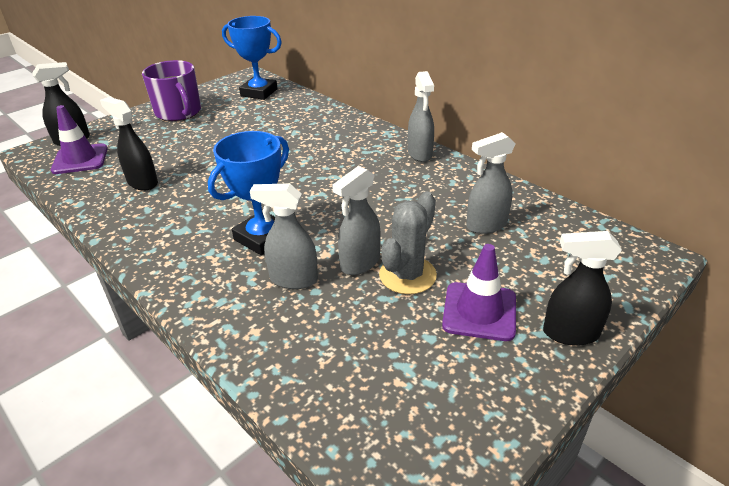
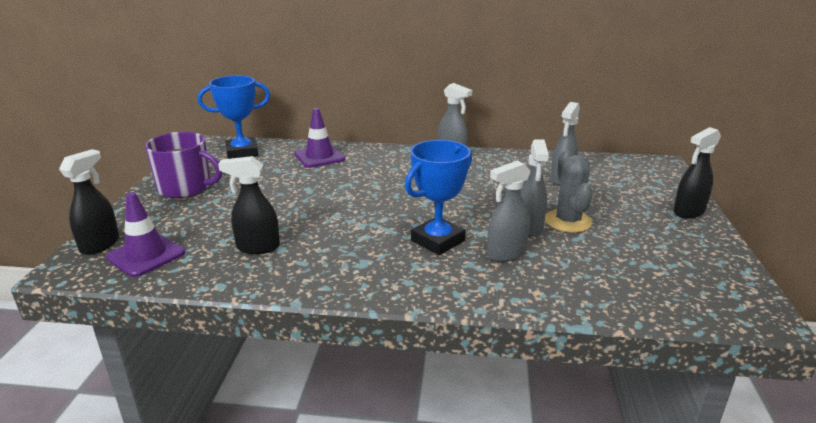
camera: 40 degrees left, 10 degrees down
(262, 237) = (438, 241): blue trophy -> blue trophy turned 45 degrees clockwise
(479, 311) = (634, 221): purple traffic cone -> purple traffic cone (319, 157)

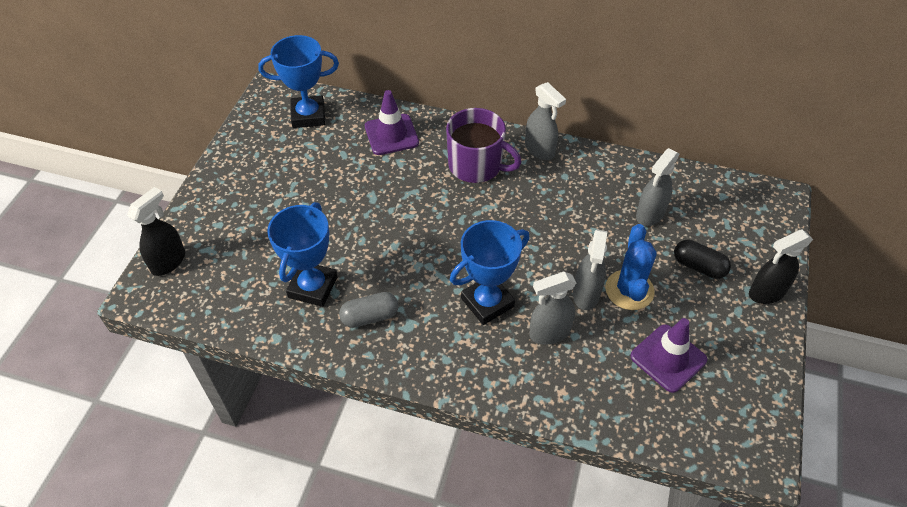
camera: 10 degrees right, 25 degrees up
(146, 255) = (210, 284): purple traffic cone -> purple traffic cone (668, 358)
(186, 188) = (247, 177): purple mug -> purple mug (476, 165)
(257, 247) = (313, 287): black spray bottle -> blue trophy
(321, 261) = (370, 317): none -> grey capsule
(567, 221) = (629, 290): grey cactus -> blue cactus
(620, 203) = (698, 266): none -> black capsule

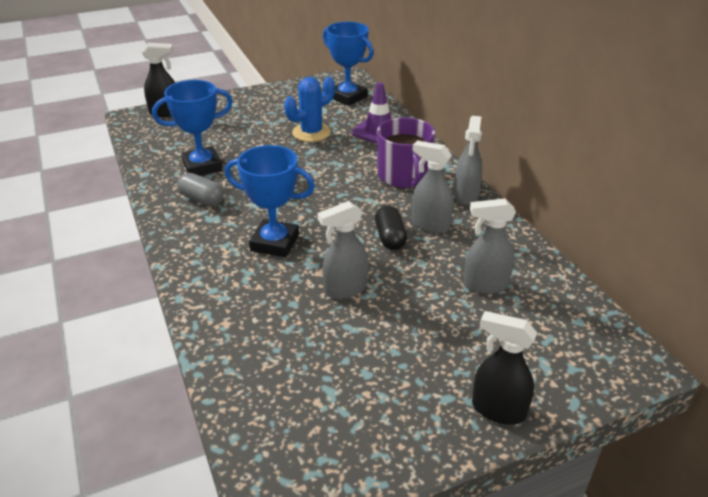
camera: 50 degrees right, 15 degrees down
(549, 333) = (280, 288): grey spray bottle -> grey spray bottle (430, 225)
(629, 290) = (381, 312): blue cactus -> blue cactus (311, 133)
(668, 358) = (331, 372): purple traffic cone -> none
(698, 266) = (466, 344): black capsule -> black capsule (390, 238)

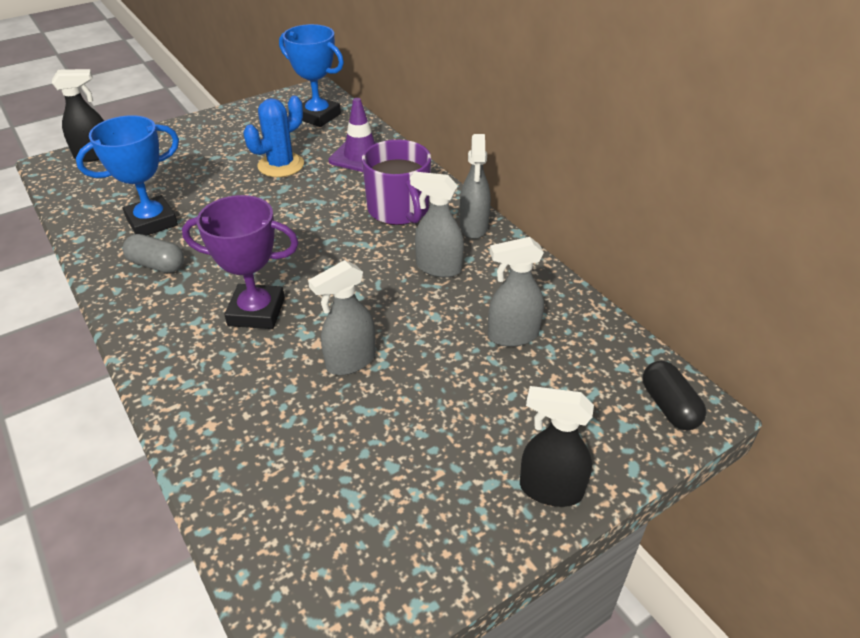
camera: 10 degrees left, 5 degrees up
(275, 243) = (256, 312): blue trophy -> purple trophy
(390, 238) = (394, 289): black capsule -> black capsule (669, 406)

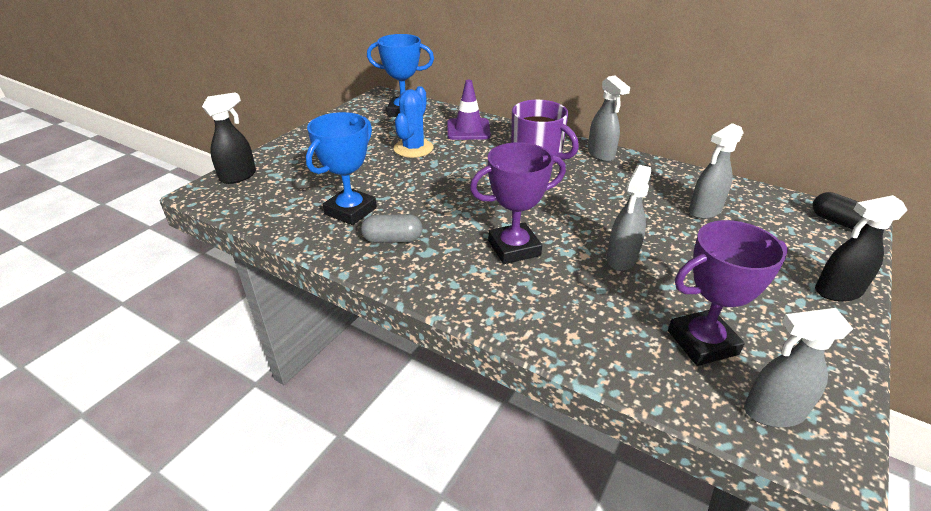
camera: 25 degrees left, 5 degrees down
(325, 484) = (702, 342): none -> purple trophy
(438, 268) = (608, 184): grey spray bottle -> grey spray bottle (773, 412)

